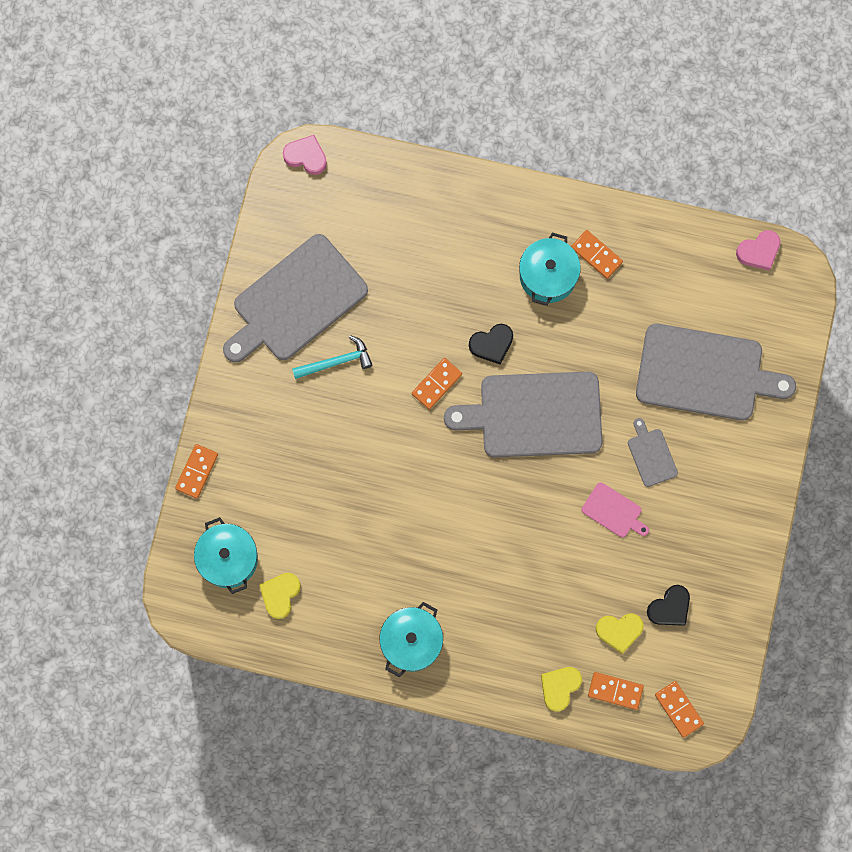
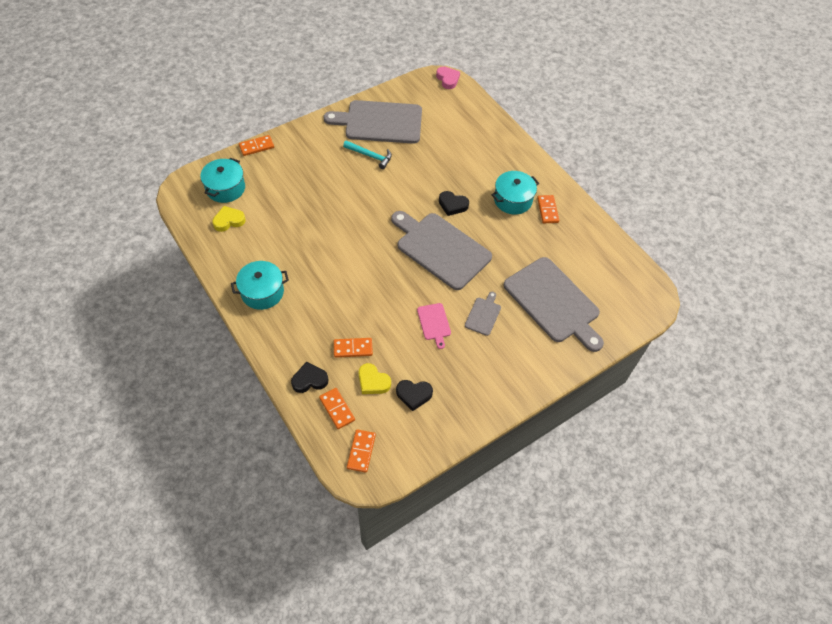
camera: 40 degrees right, 20 degrees down
(436, 384) = (407, 199): orange domino -> orange domino (353, 348)
(559, 687) = (309, 380): yellow heart -> black heart
(759, 251) = (640, 273): pink heart -> none

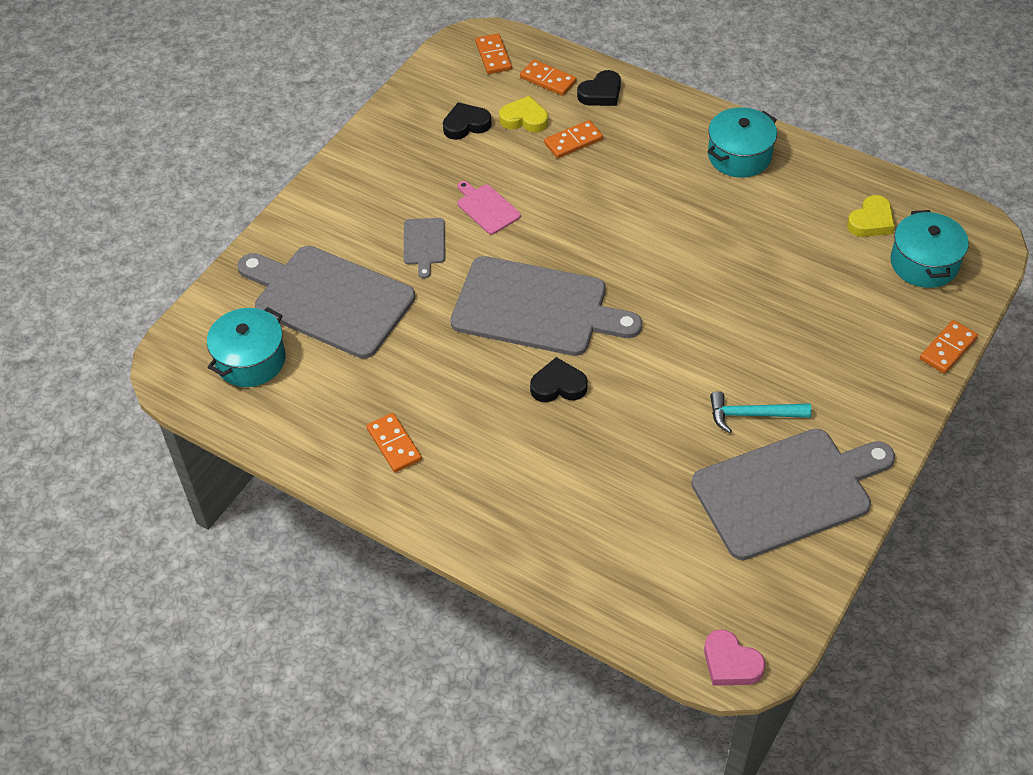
camera: 160 degrees right, 5 degrees down
(512, 200) = (462, 438): turquoise pot -> turquoise pot (250, 360)

